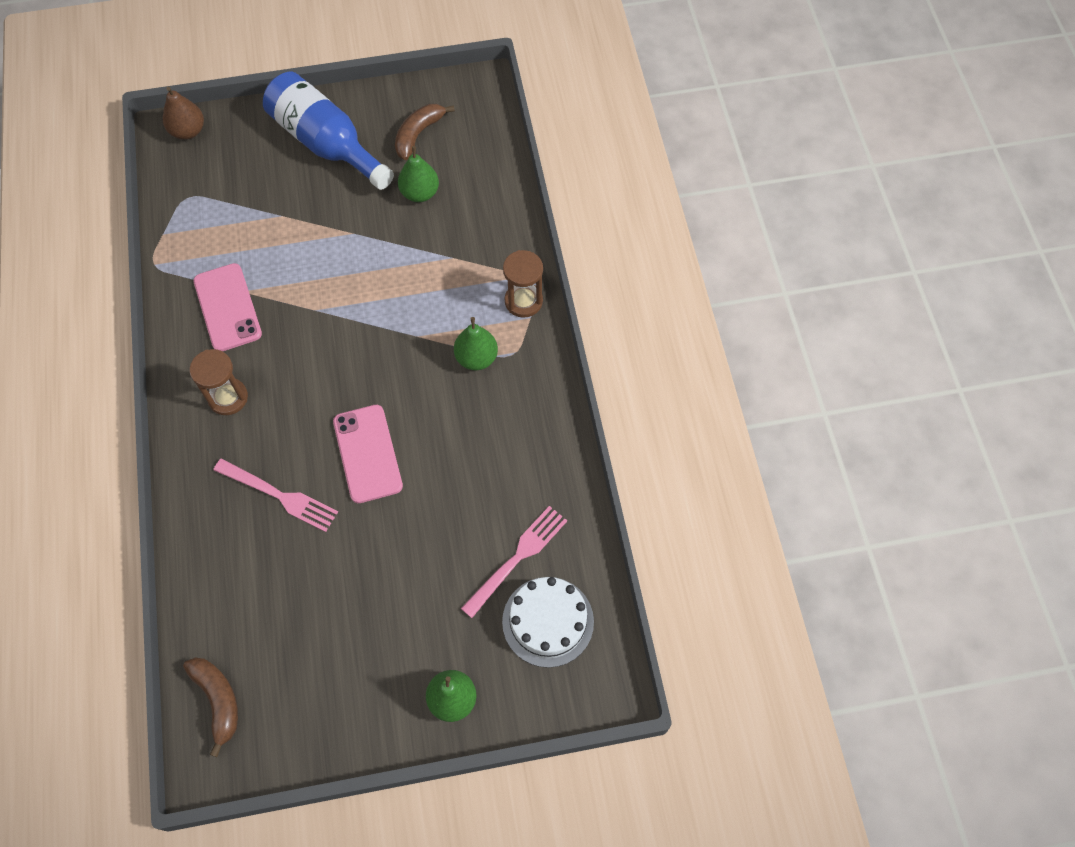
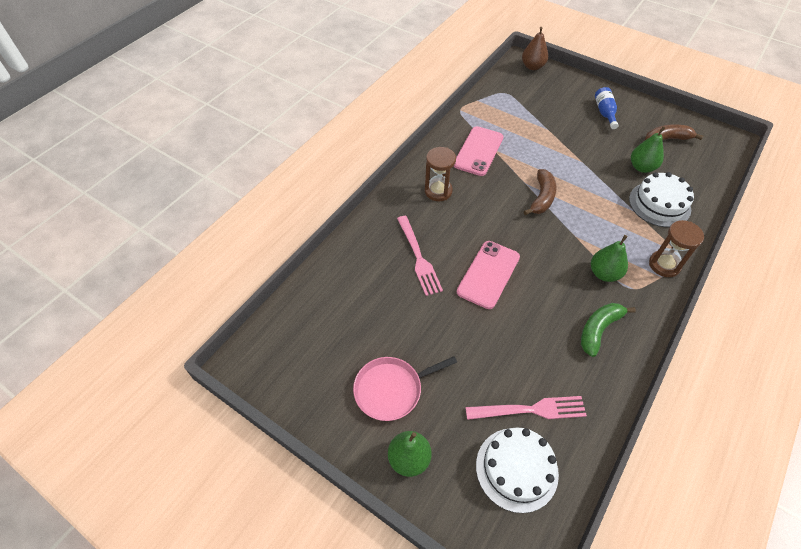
camera: 45 degrees right, 10 degrees down
(218, 700) = (284, 333): brown banana -> brown banana (542, 198)
(326, 143) = (604, 112): blue bottle -> blue bottle, size x0.47
(380, 654) = (391, 389): none -> pink pan
(470, 229) = (659, 204): none -> white cake
(516, 425) = (598, 330): none -> green banana

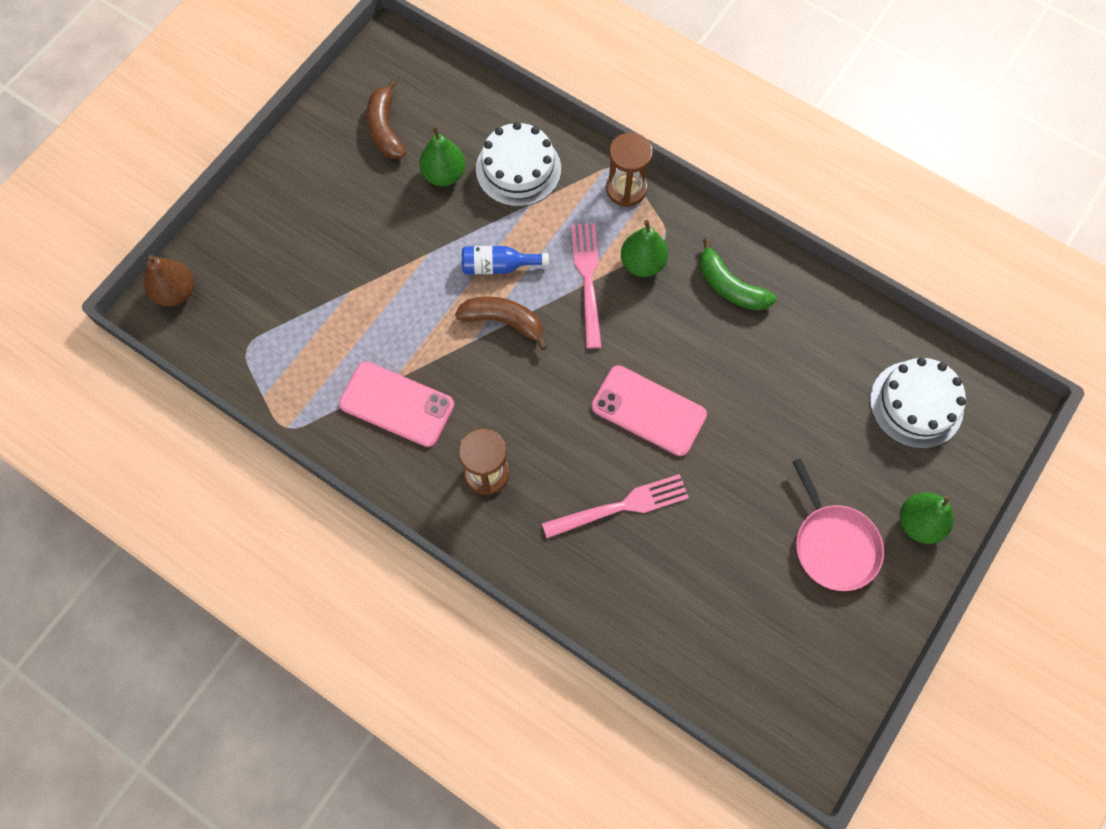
camera: 90 degrees left, 15 degrees up
(530, 409) = (844, 381): pink fork -> pink fork (587, 279)
(604, 112) = (315, 200): blue bottle -> blue bottle (498, 266)

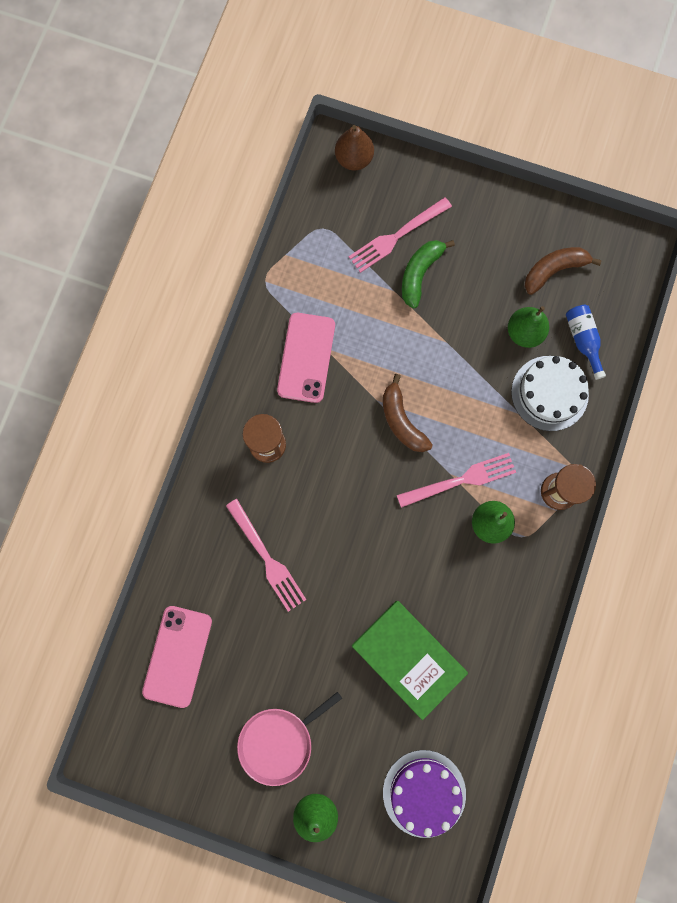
camera: 75 degrees right, 10 degrees up
(287, 271) = (397, 236): none -> pink fork
(498, 266) = (451, 402): blue bottle -> blue bottle (582, 340)
(503, 321) = (401, 421): brown banana -> brown banana turned 150 degrees clockwise
(648, 411) = (355, 561): pink phone -> pink phone (177, 656)
(730, 286) = (490, 605): green banana -> green banana (419, 274)
(768, 383) = (408, 657): none -> green book
(916, 404) = (424, 793): white cake -> purple cake

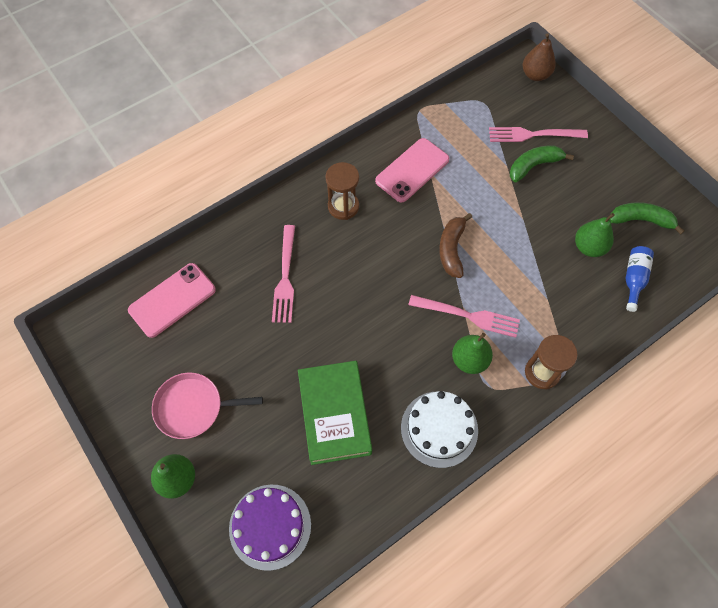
camera: 35 degrees right, 15 degrees down
(549, 393) = (581, 299): white cake -> white cake (439, 429)
(554, 270) = (640, 220): brown banana -> green banana

